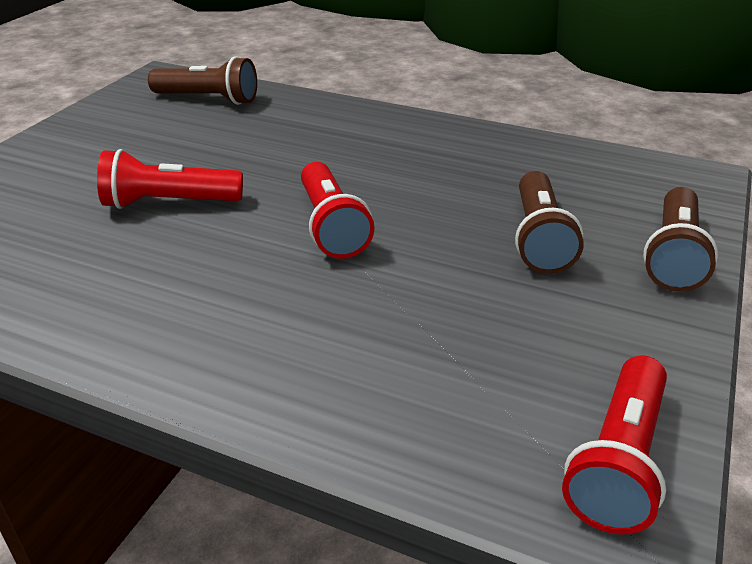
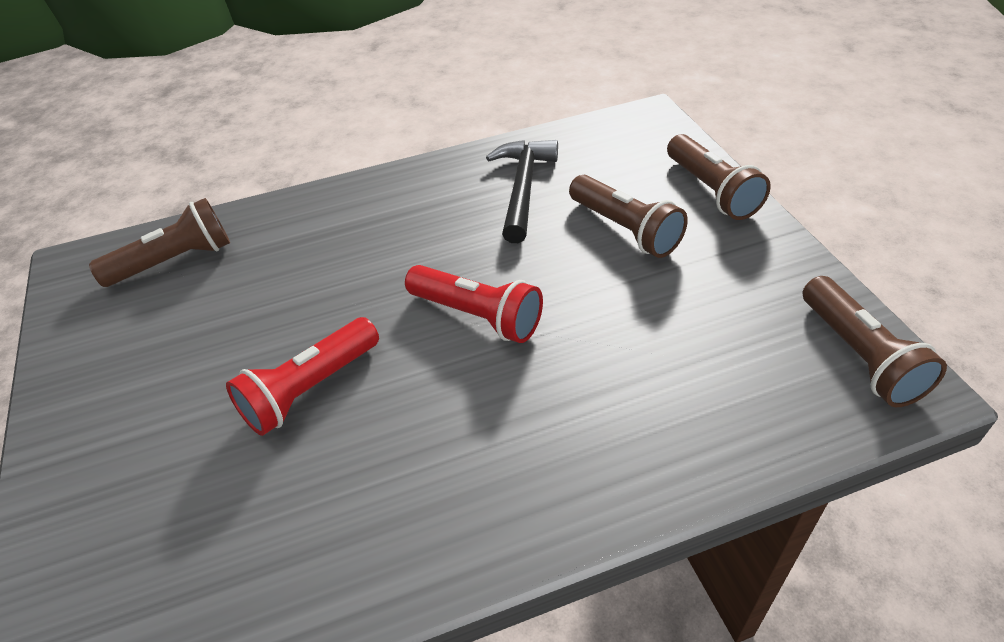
camera: 40 degrees left, 10 degrees up
(497, 170) = (523, 188): none -> black hammer
(618, 462) = (860, 356): red flashlight -> brown flashlight

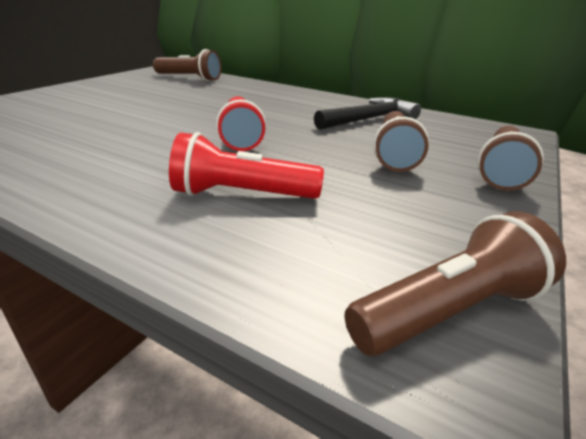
camera: 45 degrees right, 15 degrees down
(310, 389) = (133, 117): red flashlight -> red flashlight (241, 194)
(860, 356) = (449, 310): brown flashlight -> brown flashlight turned 150 degrees counterclockwise

